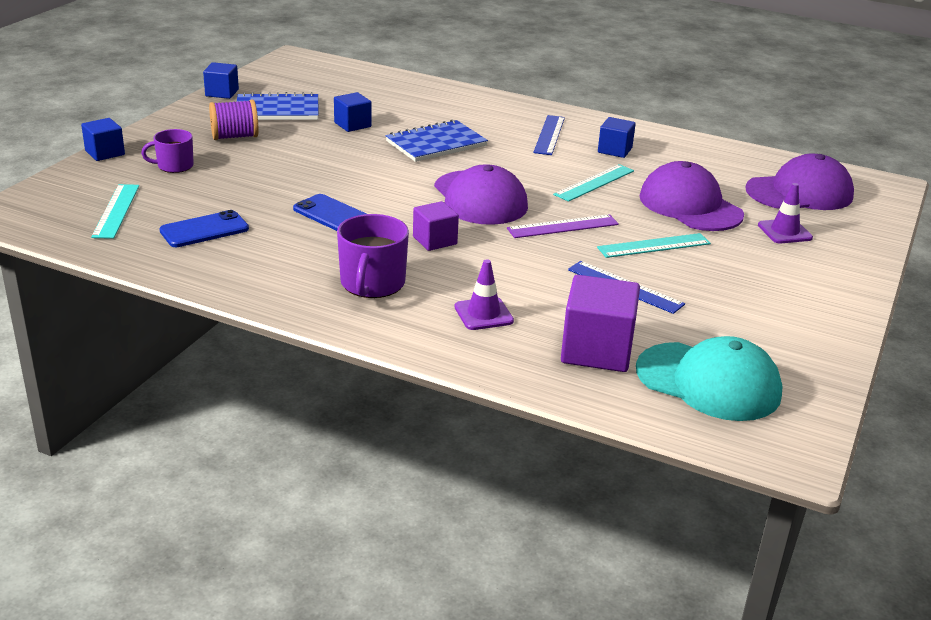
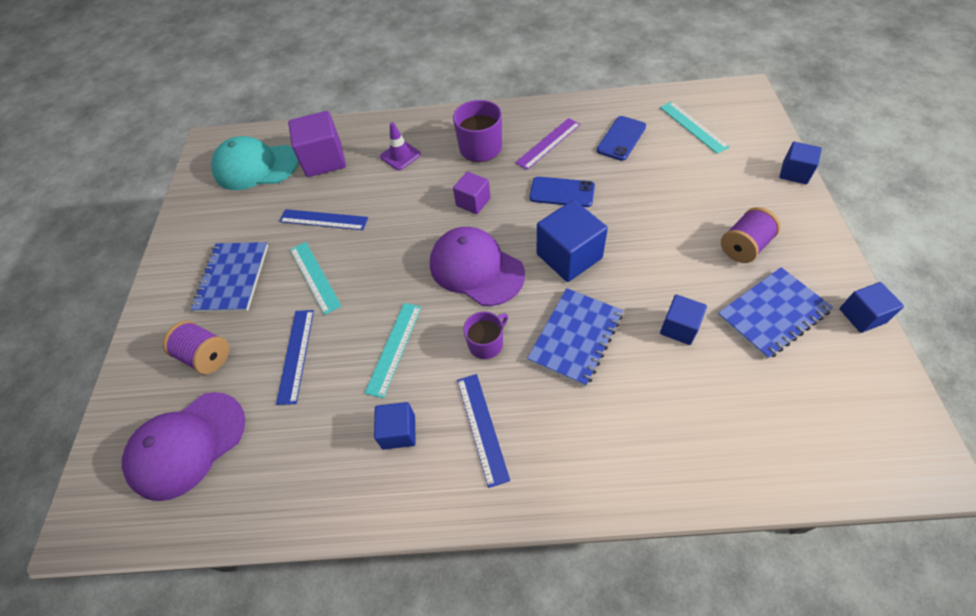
camera: 160 degrees right, 25 degrees up
(174, 166) = (728, 185): purple mug -> purple mug (486, 343)
(385, 178) = (569, 256): none -> blue cube
(563, 226) = (393, 265): purple ruler -> purple ruler (548, 143)
(654, 246) = (315, 277): turquoise ruler -> turquoise ruler turned 75 degrees counterclockwise
(690, 206) = (296, 355): purple cap -> blue ruler
(753, 275) = (233, 278): none -> blue notebook
(784, 232) = (206, 356): purple traffic cone -> purple spool

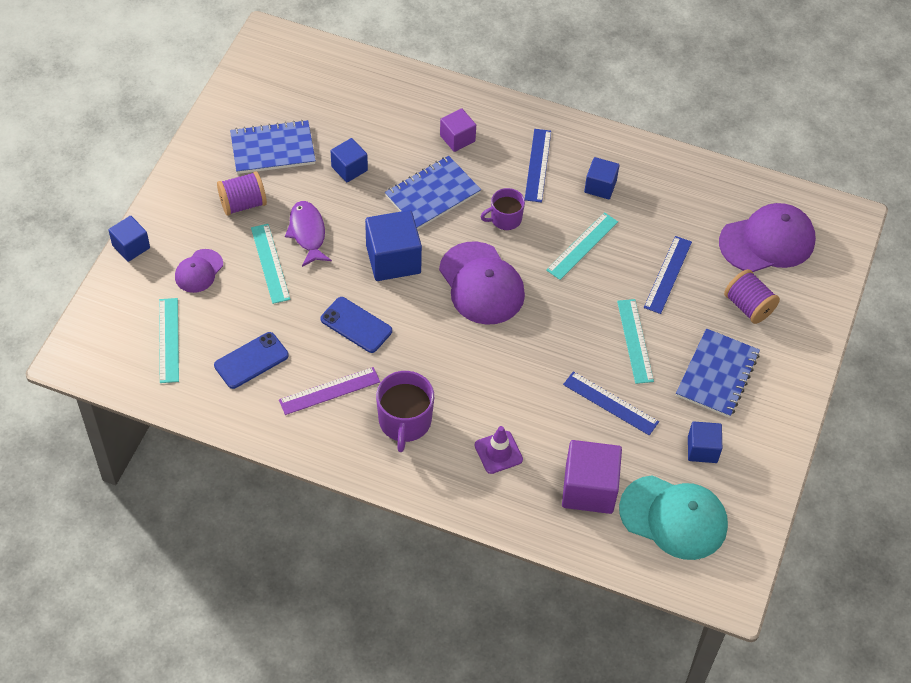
camera: 165 degrees left, 0 degrees up
(473, 202) = (448, 354): purple cube -> purple cube (457, 138)
(663, 246) = (307, 233): none -> purple fish
(671, 208) = (270, 263): none -> turquoise ruler
(721, 178) = (199, 271): none -> purple cap
(862, 316) = (212, 122): blue cube -> blue cube (702, 449)

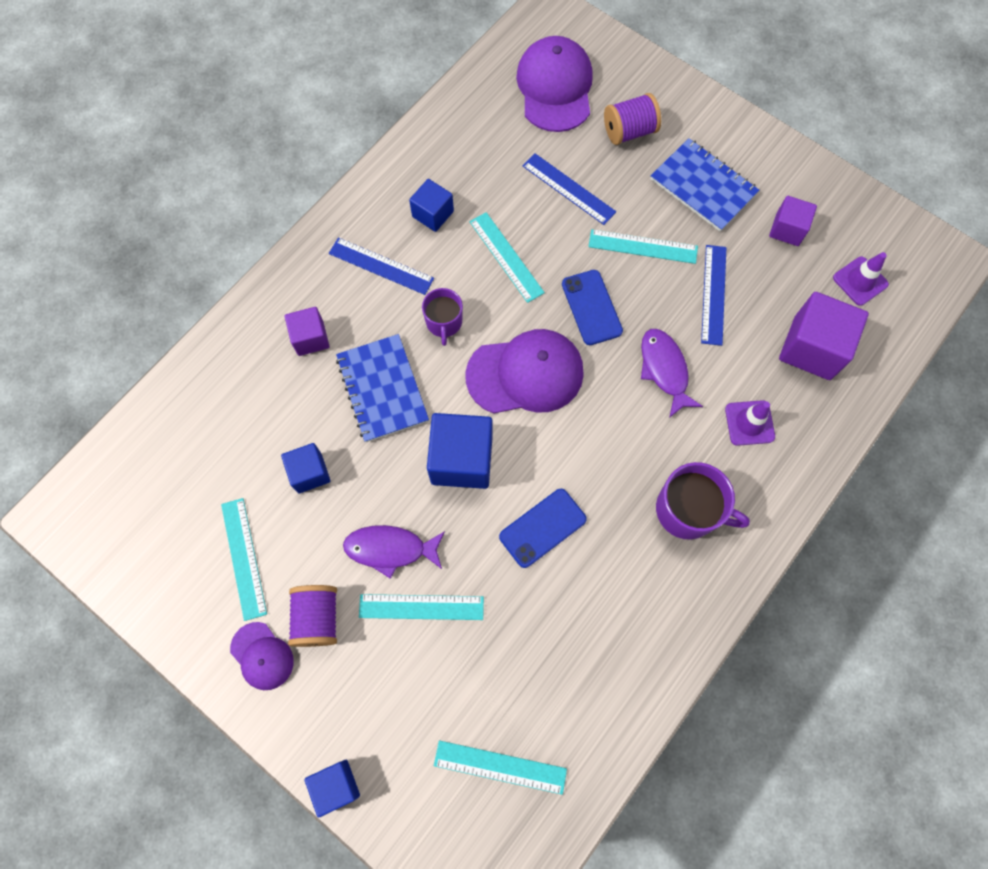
camera: 70 degrees left, 15 degrees up
(199, 271) = (405, 701): purple cap -> purple cap (262, 656)
(251, 360) = (559, 667): blue phone -> blue phone (591, 307)
(273, 149) = (244, 558): blue notebook -> turquoise ruler
(329, 391) = (626, 583): purple ruler -> none
(523, 380) = (664, 369): none -> purple fish
(610, 403) = (713, 294): blue ruler -> blue ruler turned 45 degrees counterclockwise
(674, 517) = (860, 281): turquoise cap -> purple traffic cone
(702, 449) = (787, 229): blue cube -> purple cube

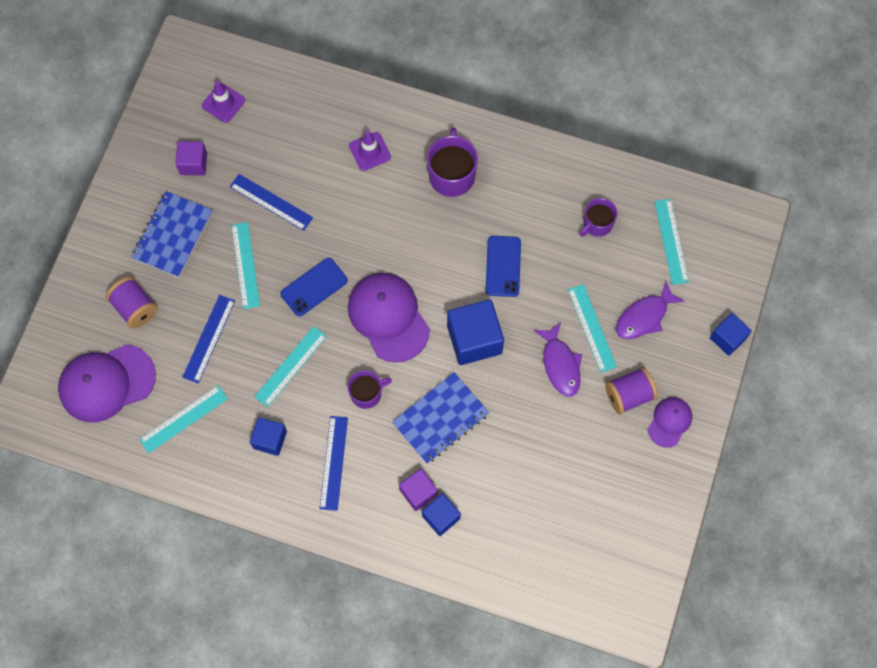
camera: 110 degrees left, 0 degrees up
(244, 558) = (609, 465): turquoise ruler -> turquoise ruler (183, 419)
(309, 473) = (527, 445): blue cube -> blue cube (441, 517)
(542, 528) = (503, 266): blue phone -> blue phone turned 60 degrees clockwise
(559, 673) = (597, 224): none -> purple mug
(664, 369) = (348, 220): purple fish -> purple fish (644, 316)
(713, 294) = (271, 202): blue ruler -> blue ruler turned 45 degrees clockwise
(812, 348) = (293, 124): purple cube -> none

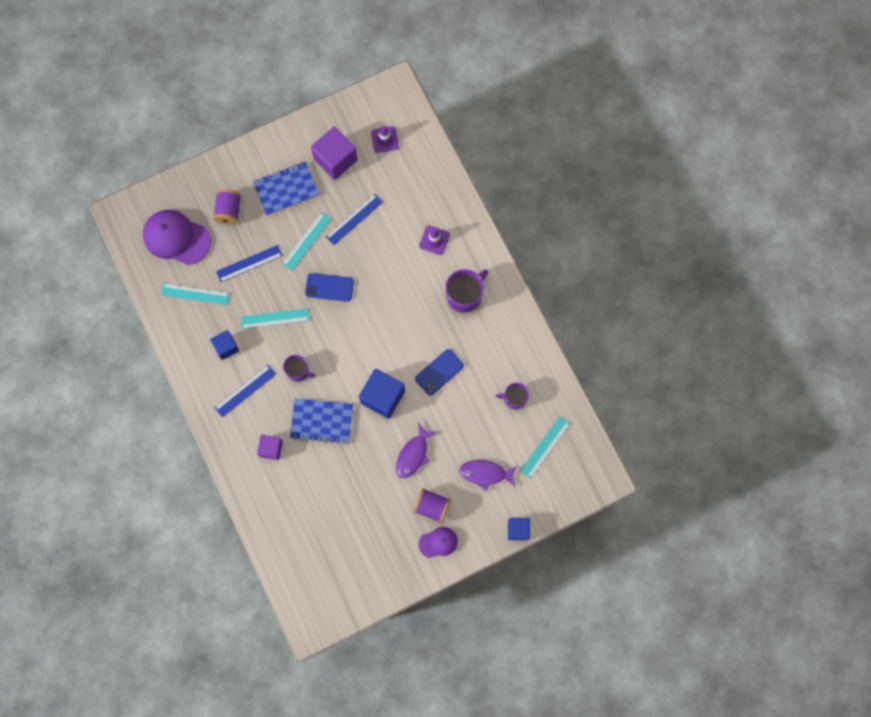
camera: 45 degrees right, 5 degrees up
(193, 164) = (335, 159): purple cube -> purple cube, size x1.69
(271, 202) = (354, 219): blue ruler -> blue ruler turned 60 degrees clockwise
(388, 317) = (351, 341): purple cap -> none
(441, 517) = (269, 472): blue cube -> none
(591, 328) = (451, 451): turquoise ruler -> none

